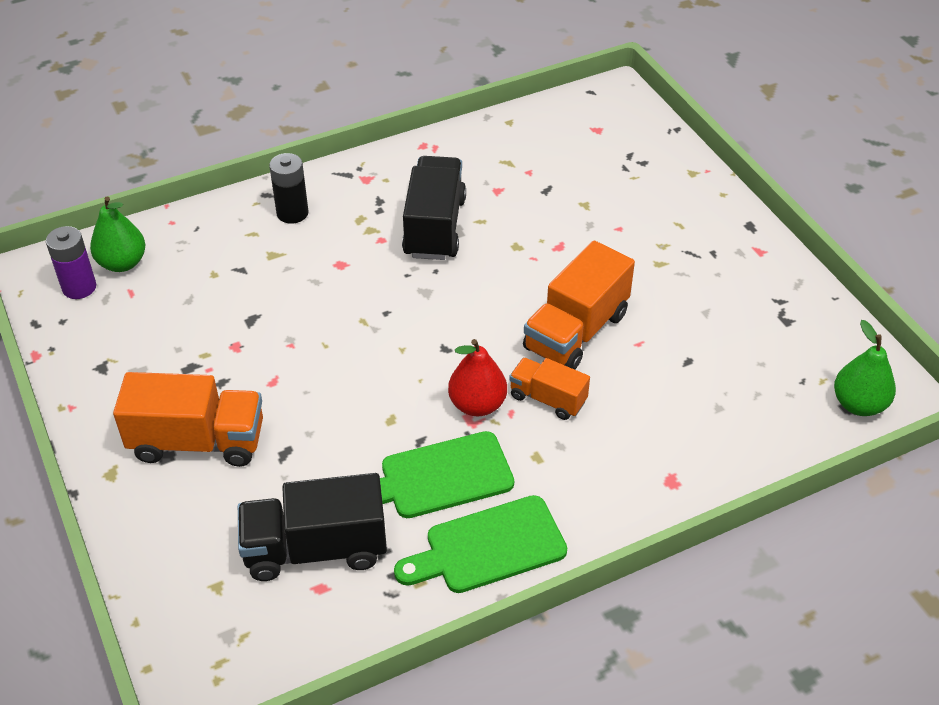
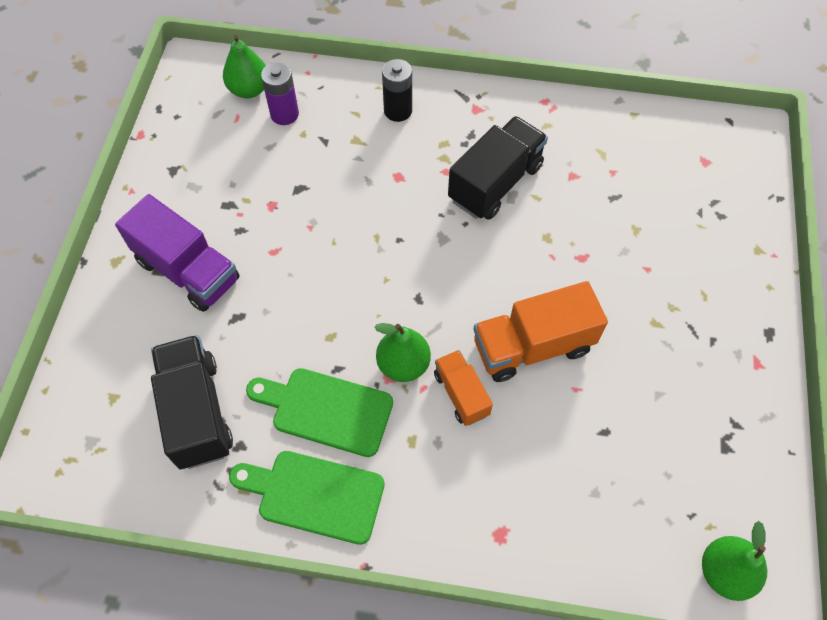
camera: 35 degrees right, 15 degrees up
(79, 287) = (207, 94): purple battery -> purple battery (284, 114)
(198, 441) = (188, 270): orange truck -> purple truck
(315, 549) = (197, 412): black truck -> black truck turned 45 degrees clockwise
(477, 404) = (403, 364): red pear -> green pear

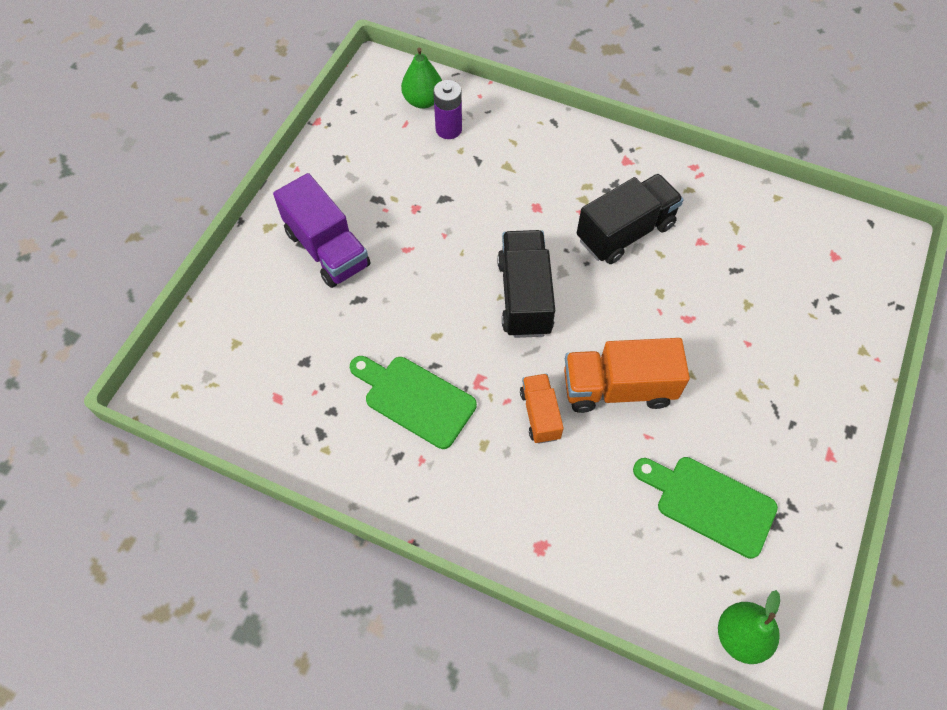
camera: 15 degrees right, 0 degrees up
(197, 412) = (303, 373): black truck -> black truck (524, 296)
(314, 495) = (385, 469): green cutting board -> green cutting board (709, 503)
(398, 111) = (552, 147): black battery -> none
(403, 364) = (494, 376): green pear -> none

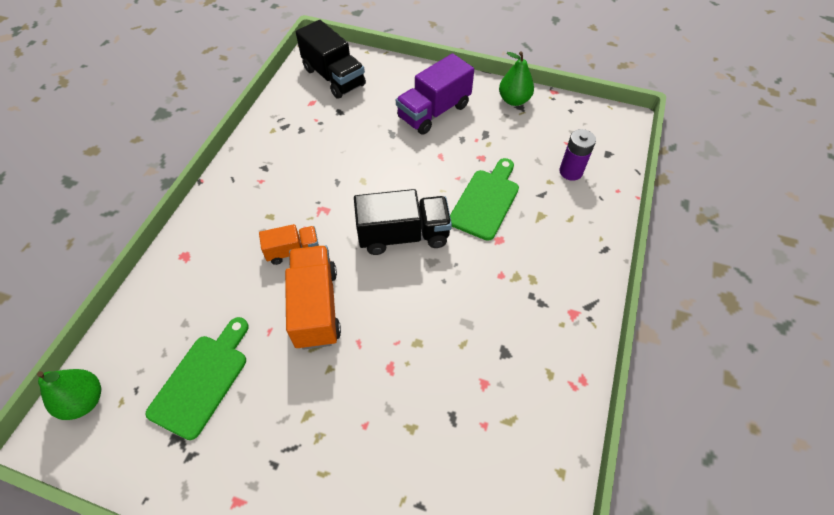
camera: 85 degrees right, 5 degrees down
(415, 399) = (309, 173): green cutting board -> green cutting board (486, 201)
(423, 101) = (597, 152): green pear -> green pear (514, 100)
(625, 232) = (483, 312): black truck -> black truck (334, 77)

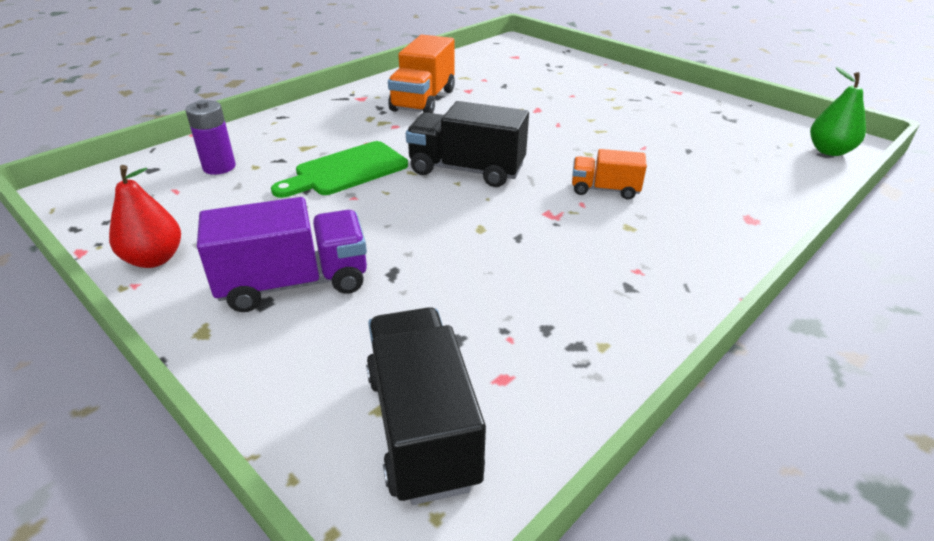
camera: 155 degrees left, 20 degrees down
(202, 380) = (711, 137): green cutting board -> none
(316, 307) = (591, 149): orange truck -> orange truck (423, 100)
(514, 100) = (154, 259): green pear -> red pear

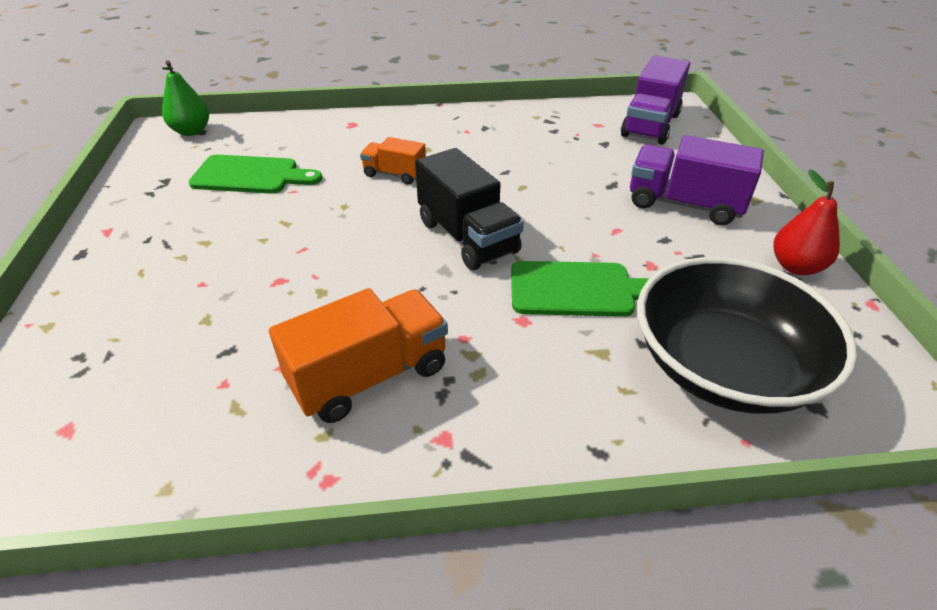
camera: 140 degrees left, 5 degrees up
(219, 167) = (723, 366): purple battery -> black bowl
(422, 427) = (650, 125): black truck -> purple truck
(604, 190) = (394, 174): orange truck -> orange truck turned 150 degrees clockwise
(695, 143) = (250, 175): none -> green cutting board

